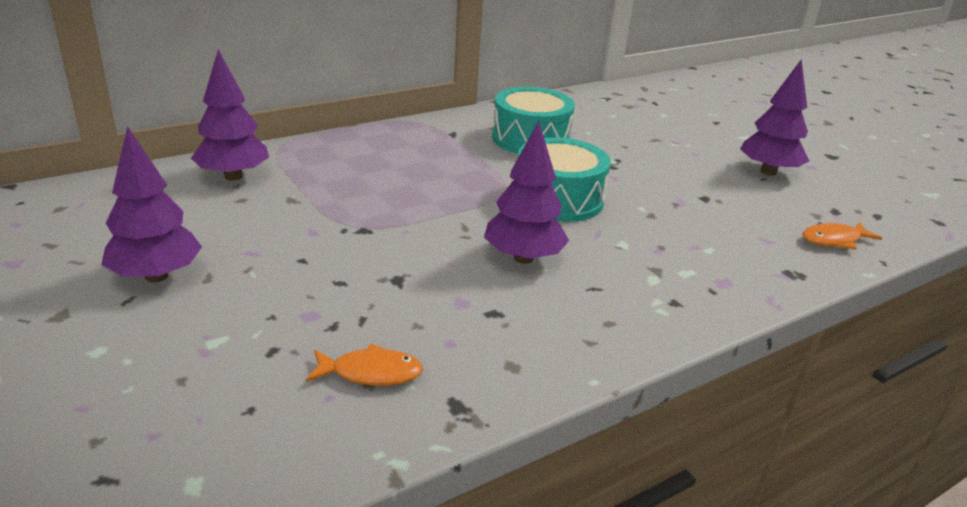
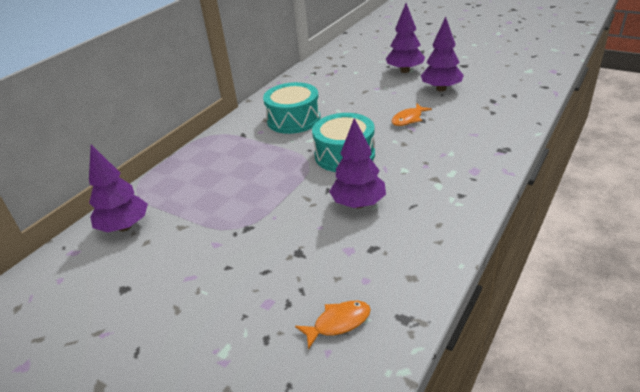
camera: 20 degrees left, 5 degrees up
(156, 276) = (140, 325): purple tree -> purple tree (405, 71)
(834, 240) = (506, 119): orange fish -> orange fish (408, 119)

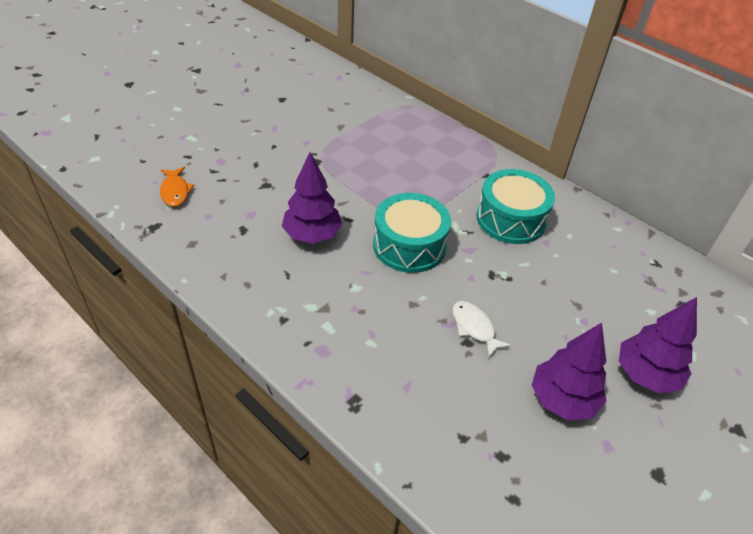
camera: 95 degrees right, 10 degrees up
(124, 227) = (357, 99): purple tree -> none
(408, 119) = (474, 328): orange fish -> white fish

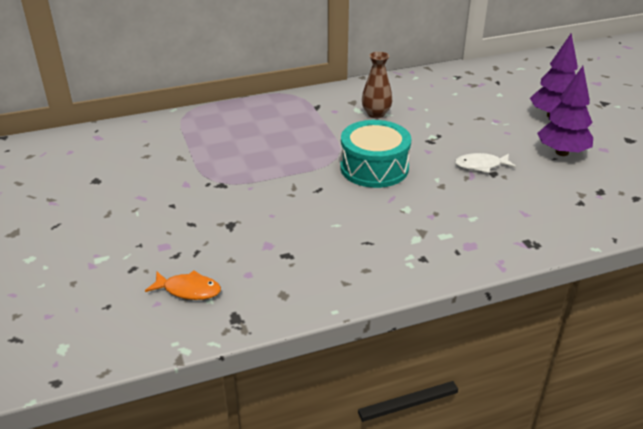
camera: 60 degrees left, 10 degrees down
(312, 235) = (326, 215): purple tree -> none
(511, 219) = (376, 114): turquoise drum -> brown vase

